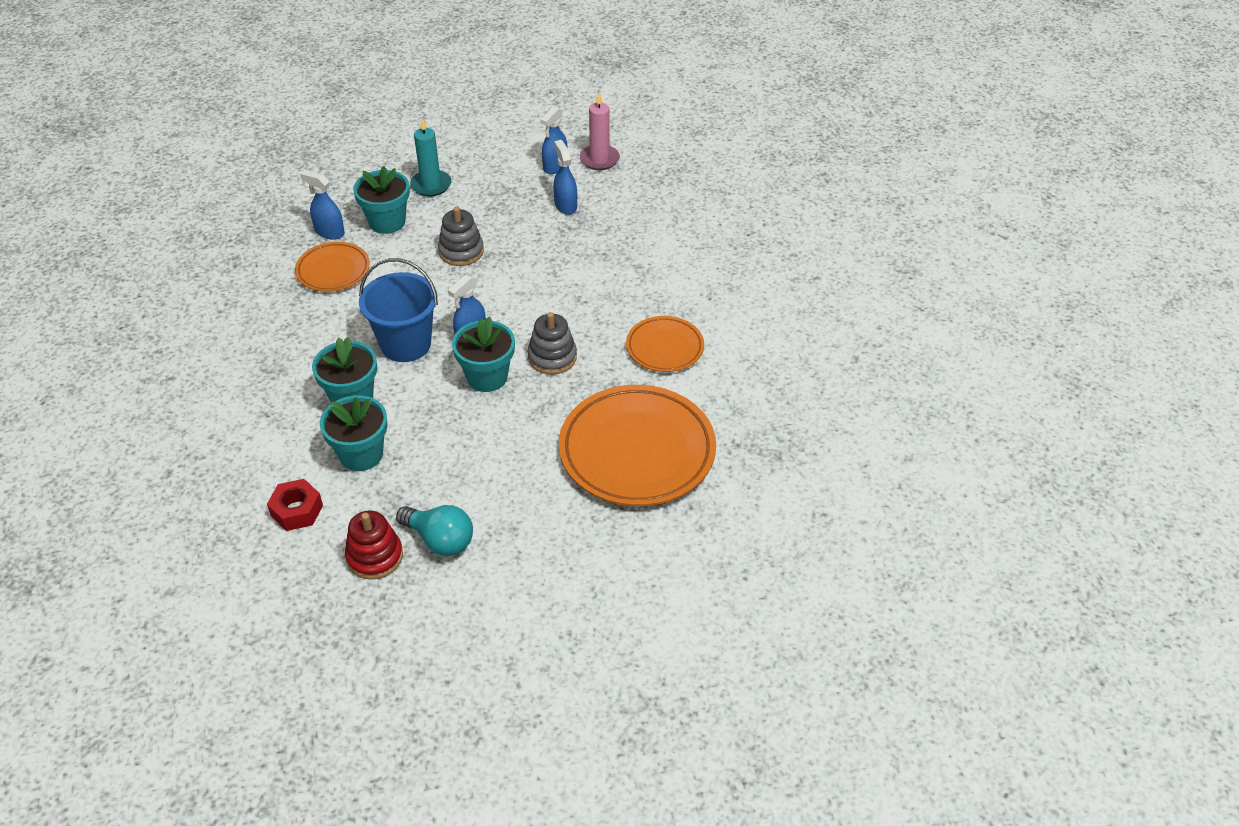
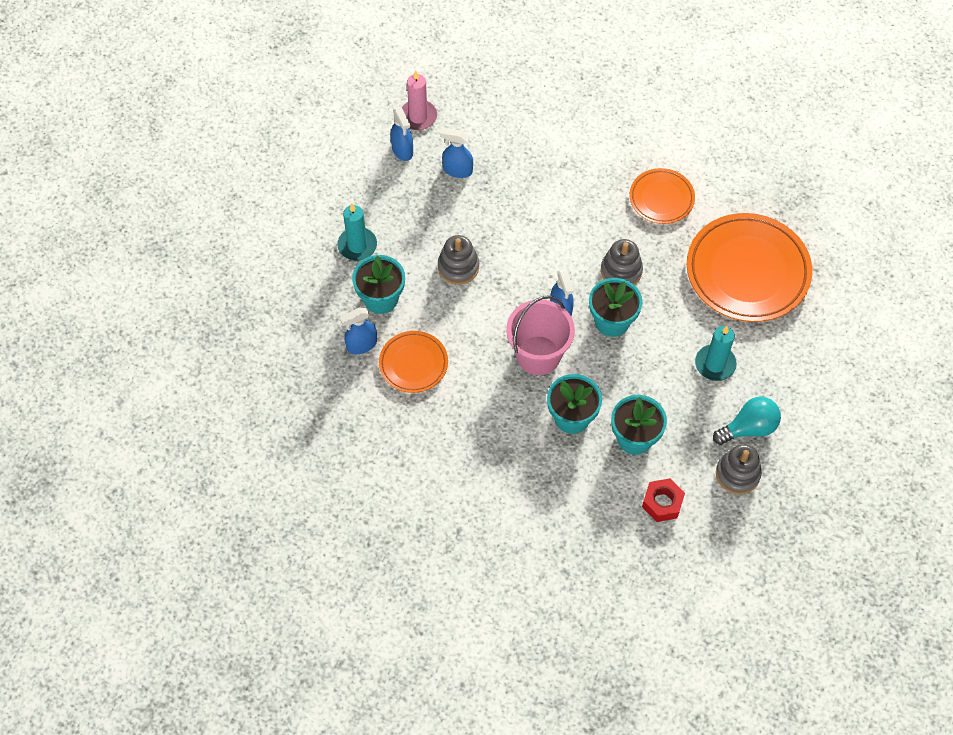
camera: 55 degrees left, 15 degrees up
(375, 556) = (737, 474): red stacking toy -> grey stacking toy
(406, 344) = (538, 355): blue bucket -> pink bucket
(499, 476) = (715, 364): none -> turquoise candle

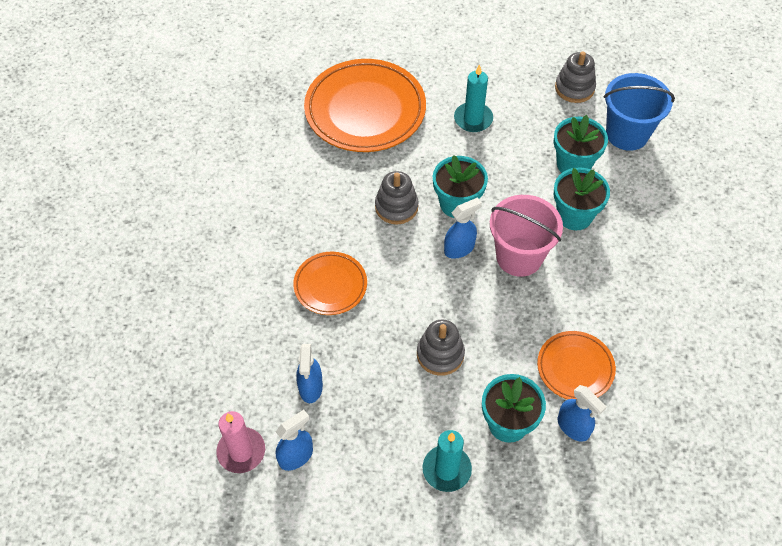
camera: 105 degrees left, 5 degrees down
(661, 198) = (299, 189): orange plate -> orange plate (330, 285)
(662, 503) = (627, 134): red nut -> blue bucket
(748, 428) = (527, 87): turquoise light bulb -> none

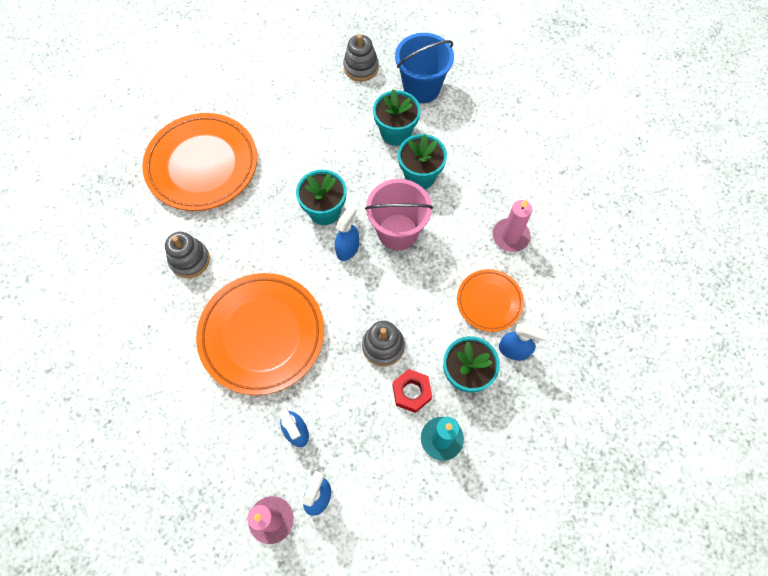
camera: 30 degrees left, 10 degrees up
(330, 285) = (262, 335): orange plate -> orange plate, size x1.86
(396, 207) = (277, 238): grey stacking toy -> grey stacking toy (189, 260)
(442, 411) = (411, 392): none -> red nut
(473, 119) = (296, 131): turquoise candle -> none
(637, 317) = (510, 236): none -> pink candle

